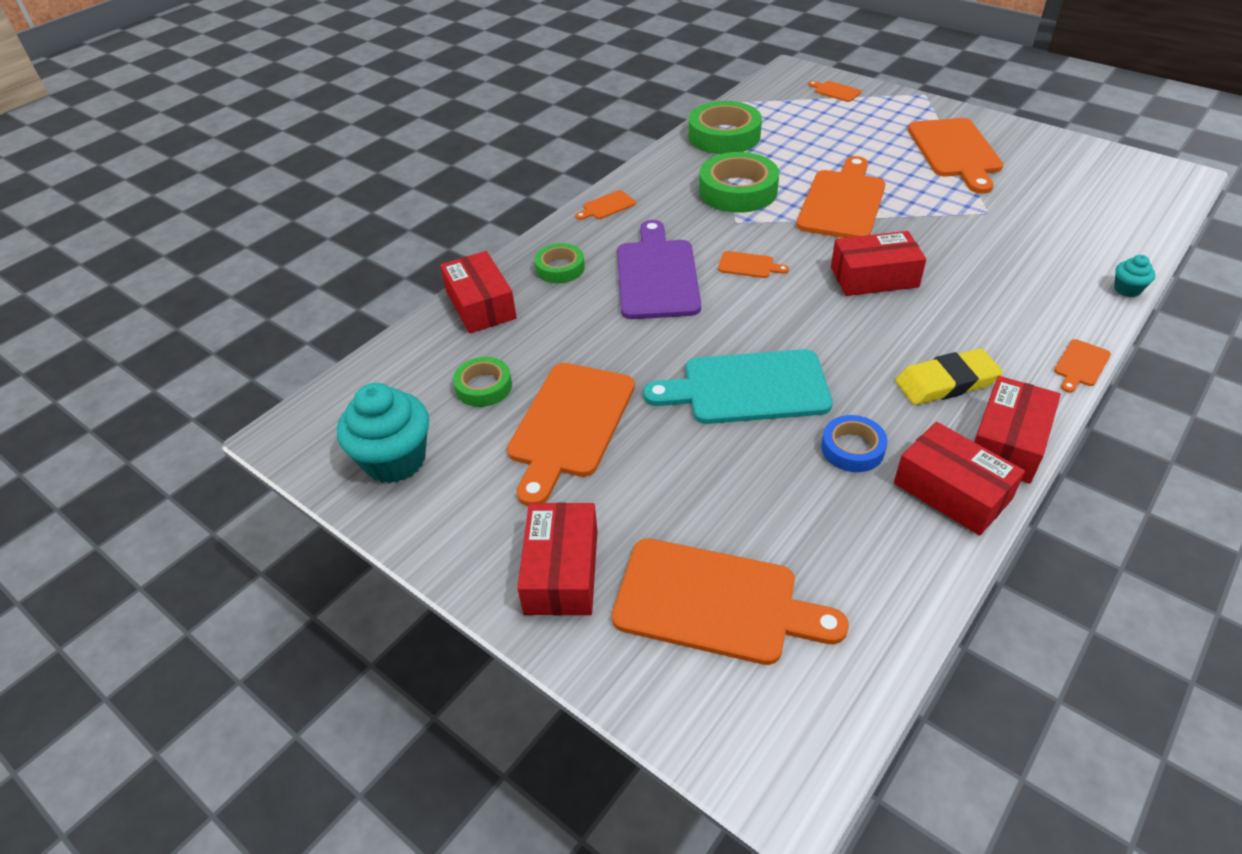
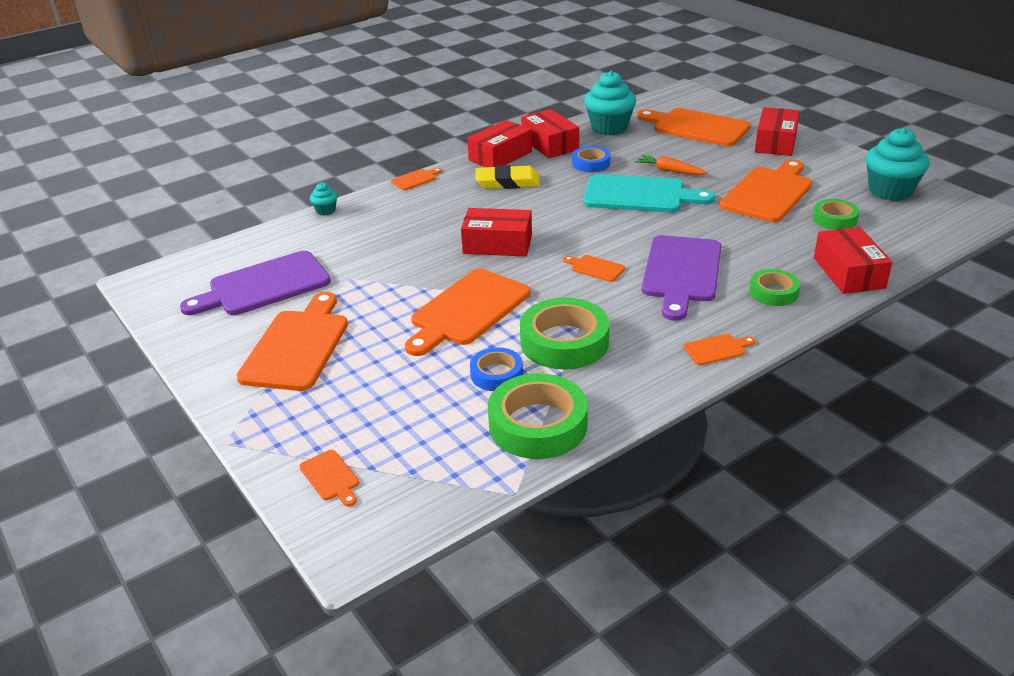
camera: 165 degrees left, 10 degrees down
(723, 452) = (670, 171): none -> orange carrot
(776, 159) = (496, 374): none -> blue tape
(880, 569) = (609, 127): none -> turquoise cupcake
(1059, 192) = (264, 285): none -> purple cutting board

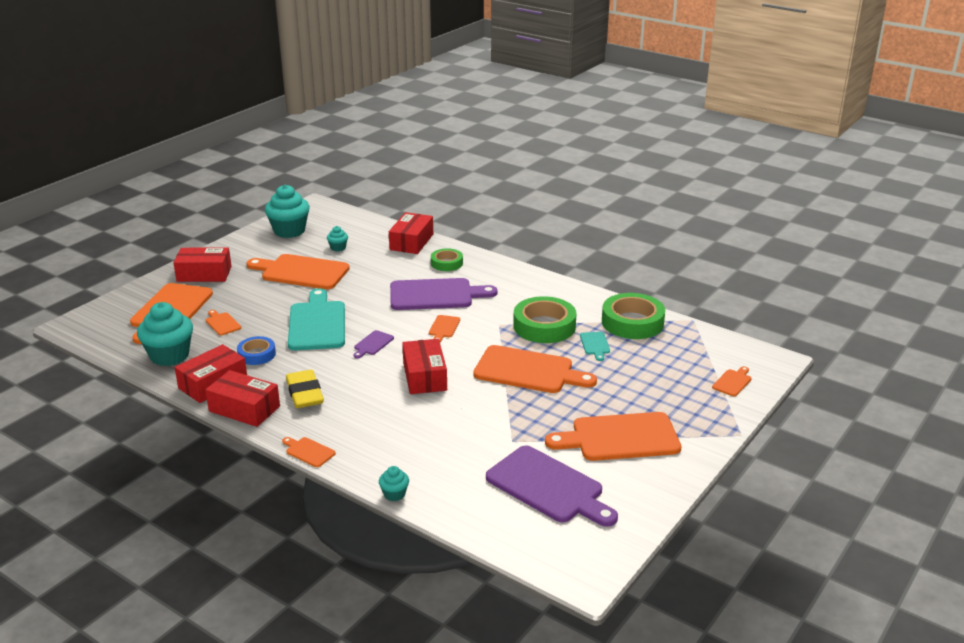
camera: 110 degrees left, 5 degrees down
(496, 374) = (595, 345): blue tape -> turquoise cutting board
(580, 221) = (372, 344): none -> purple cutting board
(670, 171) = (267, 315): orange carrot -> none
(717, 349) = (521, 276): orange cutting board -> orange cutting board (222, 323)
(834, 219) = (338, 248): green tape -> turquoise cupcake
(849, 273) = (411, 242): red box -> red box turned 45 degrees counterclockwise

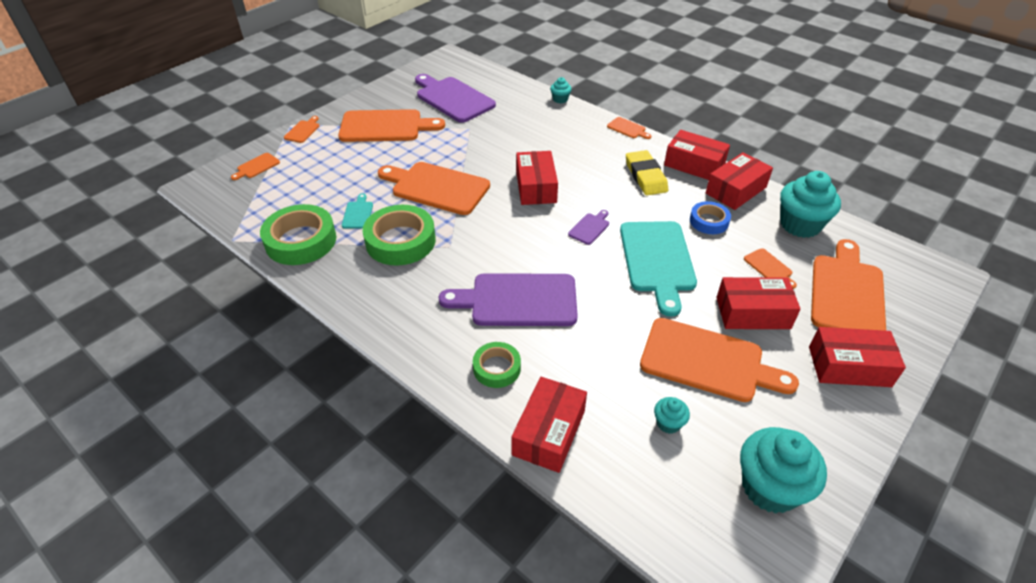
camera: 175 degrees left, 15 degrees up
(254, 296) = (753, 313): none -> red box
(443, 328) = (512, 245): orange cutting board -> orange cutting board (303, 131)

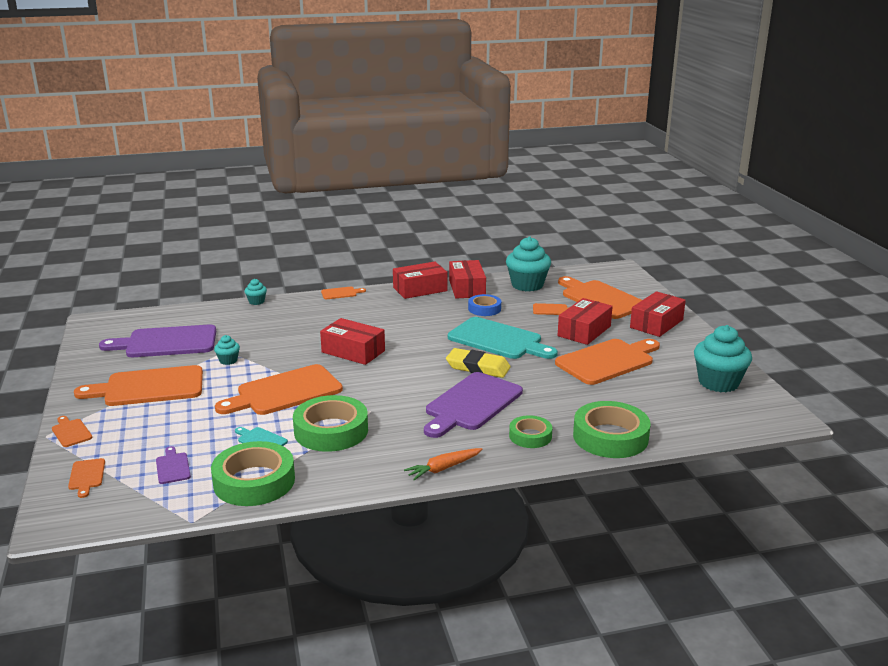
camera: 55 degrees left, 20 degrees down
(385, 126) = (149, 387): orange cutting board -> orange cutting board turned 135 degrees counterclockwise
(395, 335) = (443, 468): none -> orange carrot
(549, 432) = (610, 437): red box -> green tape
(590, 228) = (431, 349): purple cutting board -> purple cutting board (173, 467)
(645, 176) = (406, 309): yellow eraser -> yellow eraser (478, 367)
(668, 423) = (643, 393): turquoise cupcake -> turquoise cupcake (228, 360)

